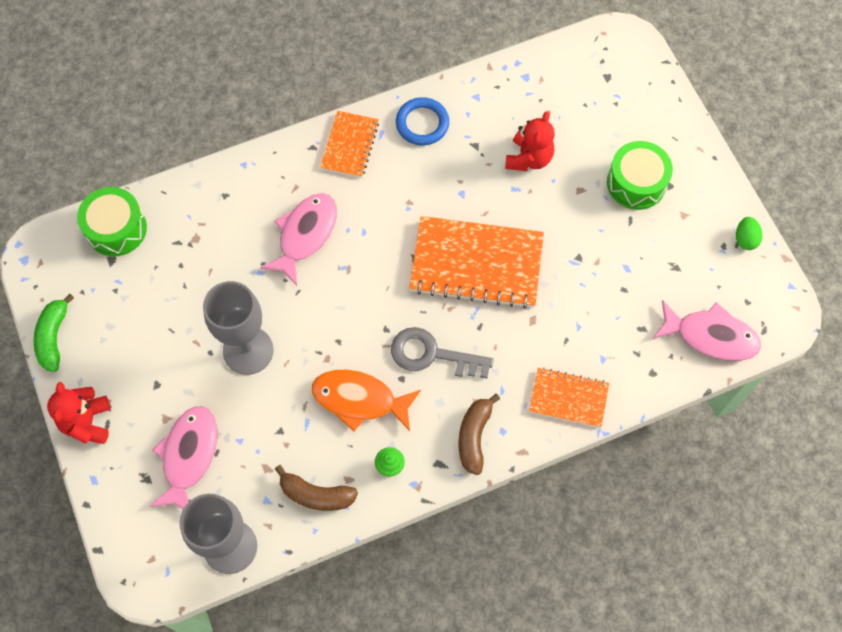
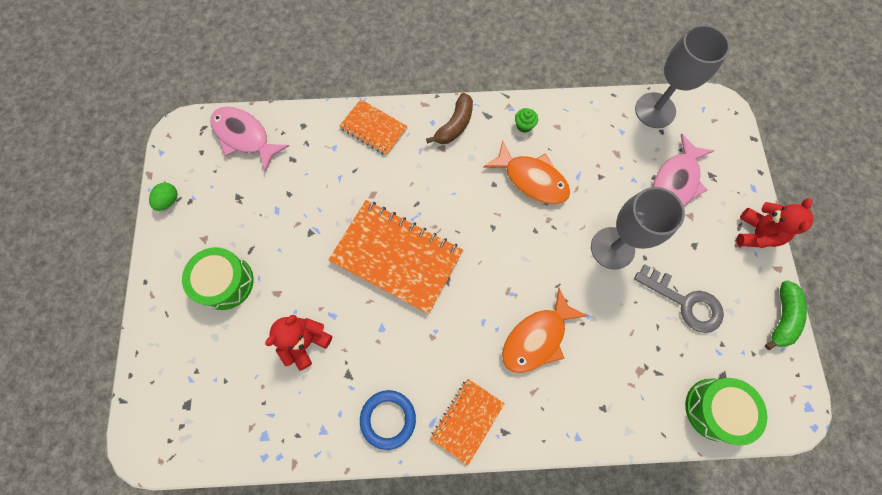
camera: 160 degrees left, 5 degrees up
(305, 235) = (537, 338): pink fish -> orange fish
(316, 495) = (584, 124): brown banana -> none
(432, 354) = (463, 194): grey key -> grey key (685, 302)

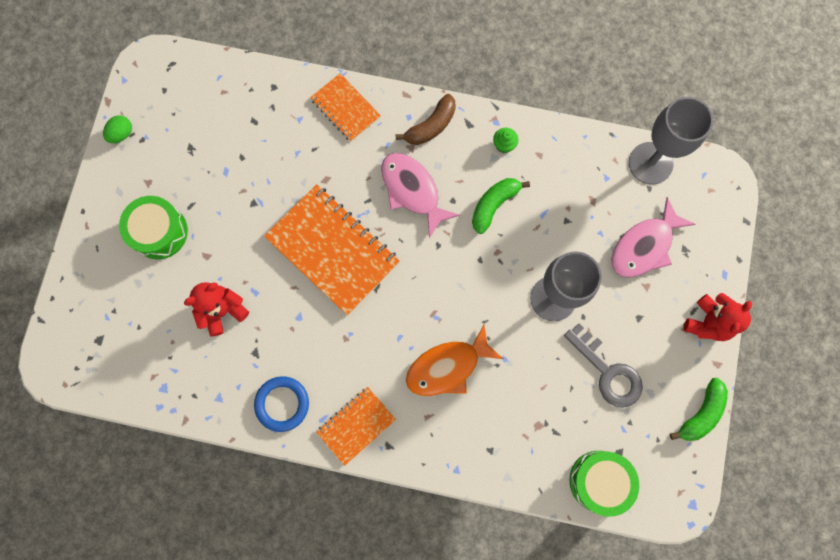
camera: 15 degrees right, 5 degrees up
(244, 136) = (211, 84): pink fish -> pink fish (412, 191)
(532, 179) = (494, 205): orange fish -> green banana

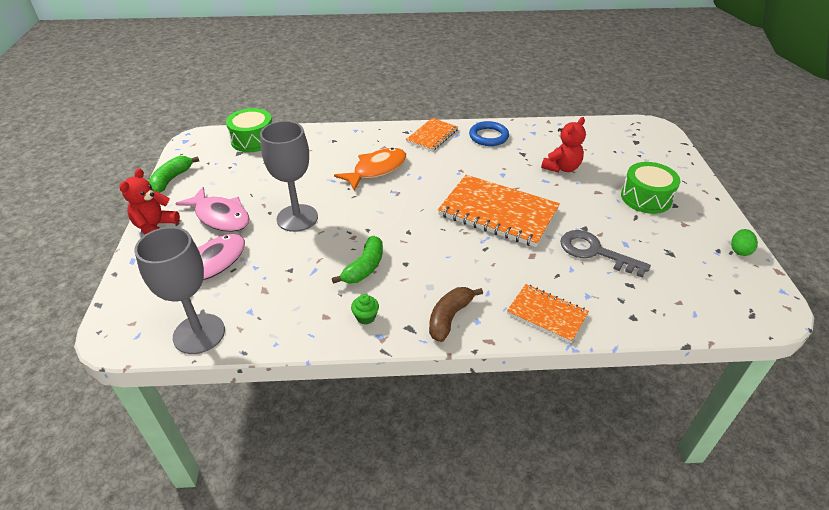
camera: 165 degrees right, 35 degrees down
(412, 191) = (446, 263): pink fish -> pink fish (220, 217)
(607, 372) = (247, 187): grey key -> grey key (595, 252)

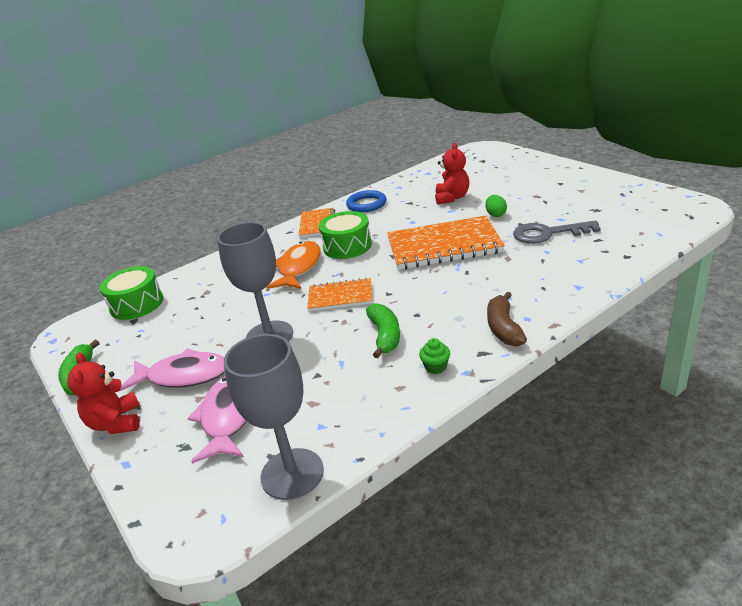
camera: 30 degrees left, 10 degrees down
(547, 314) = (570, 286): orange notebook -> orange notebook (340, 297)
(646, 198) = (536, 188): green drum -> green drum (347, 246)
(739, 250) = (634, 187): green egg -> green egg (495, 214)

